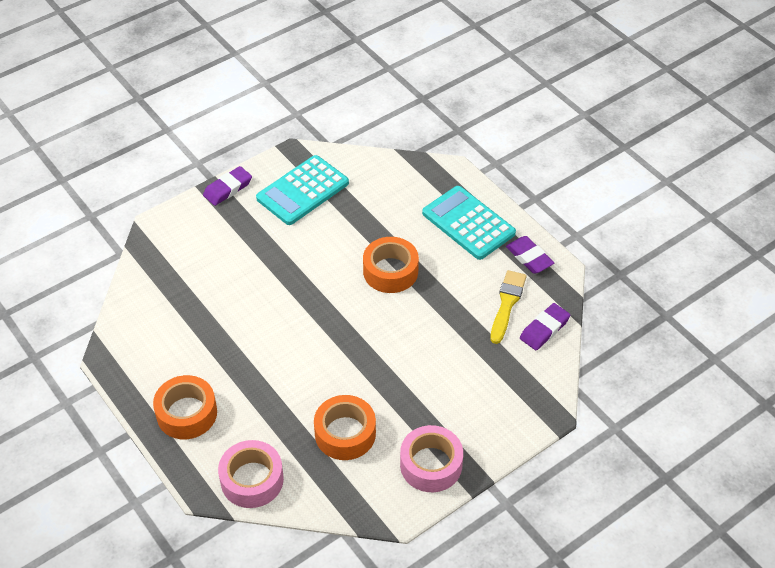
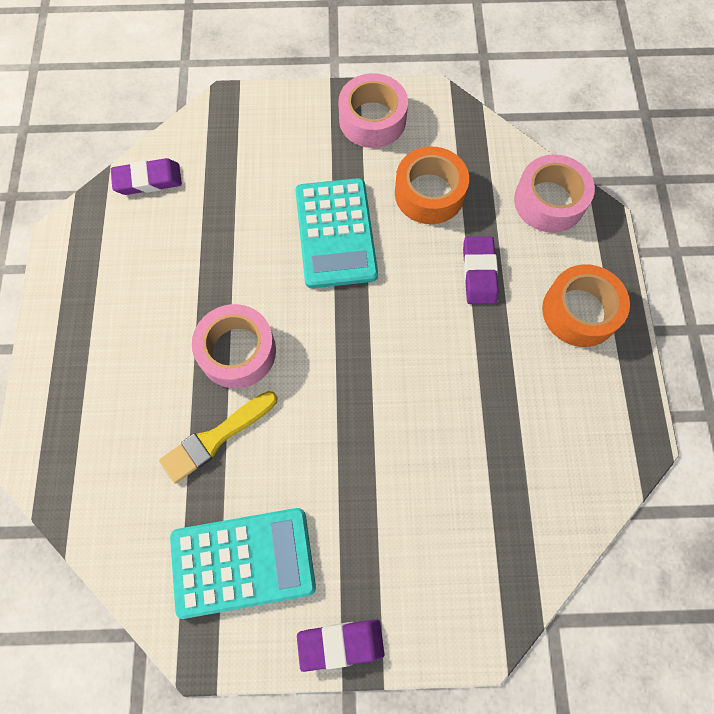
camera: 145 degrees left, 20 degrees up
(390, 271) = (237, 351): orange tape -> pink tape
(468, 223) = (93, 360): turquoise calculator -> turquoise calculator (336, 233)
(507, 304) = (155, 230): yellow brush -> yellow brush (216, 438)
(529, 257) = (76, 269): purple eraser -> purple eraser (479, 273)

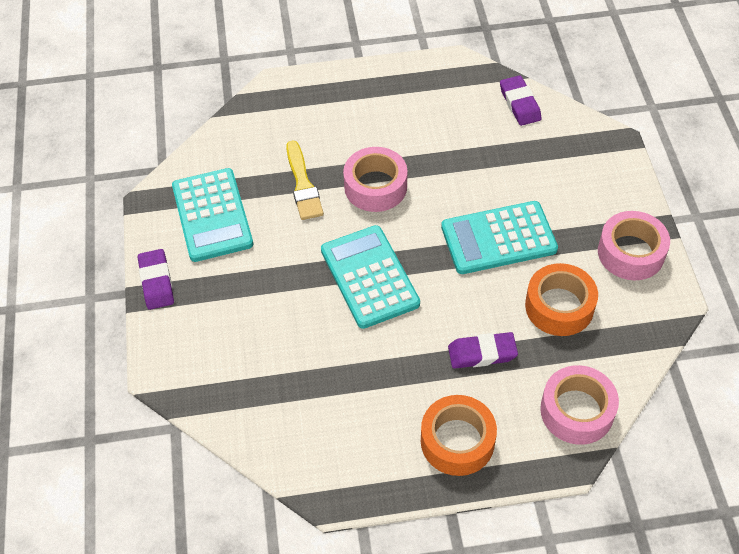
camera: 85 degrees right, 15 degrees down
(216, 438) = (303, 185): yellow brush -> yellow brush turned 150 degrees counterclockwise
(369, 373) = (369, 277): none -> turquoise calculator

